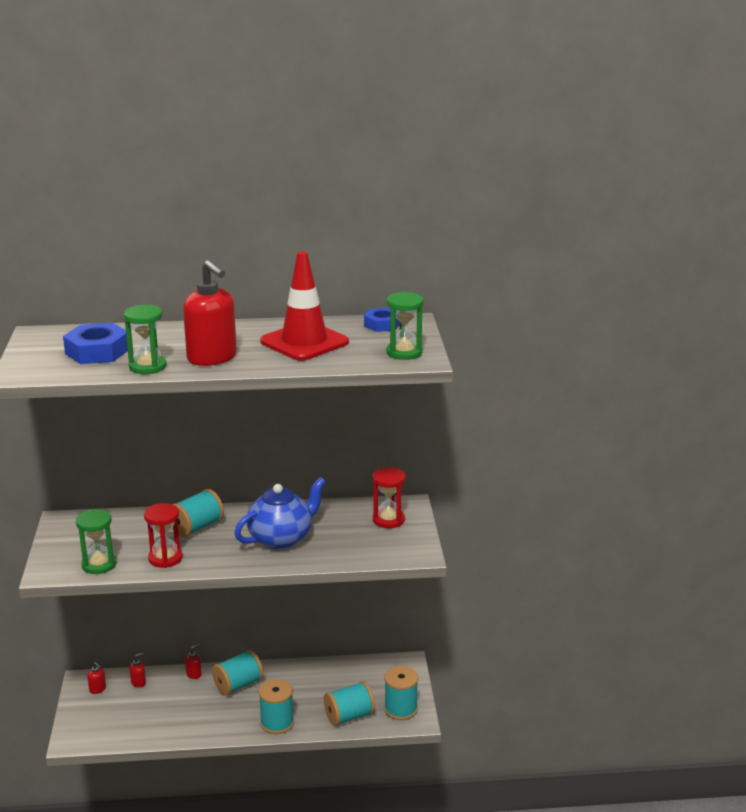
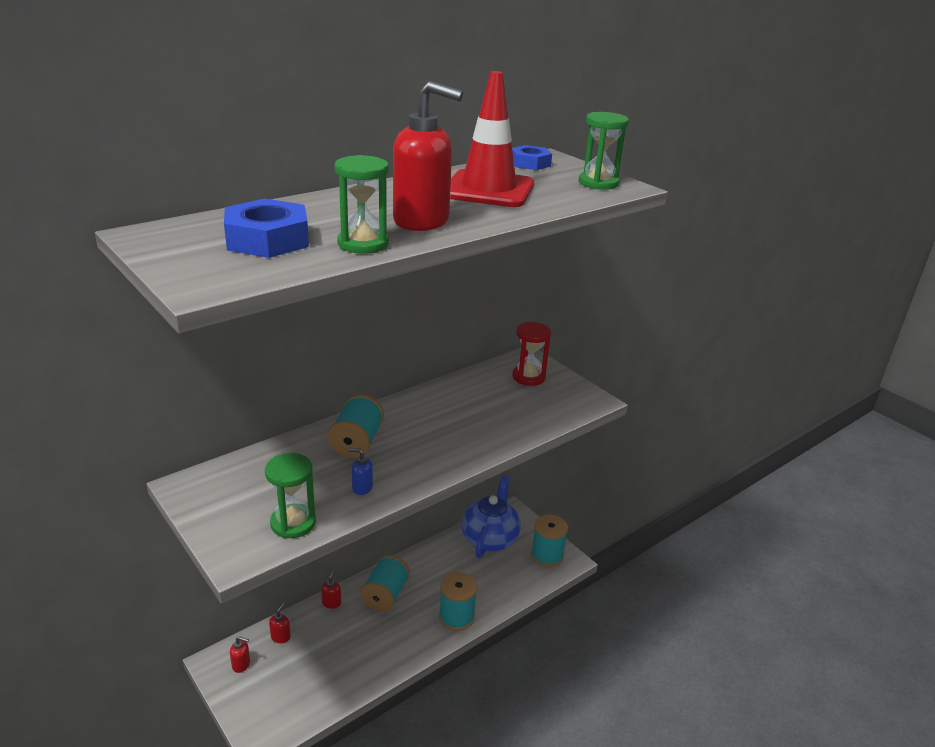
camera: 35 degrees left, 5 degrees up
(165, 558) = (362, 488): red hourglass -> blue soap dispenser
(281, 538) = (456, 425): blue teapot -> blue teapot (490, 539)
(349, 716) = (512, 581): turquoise spool -> none

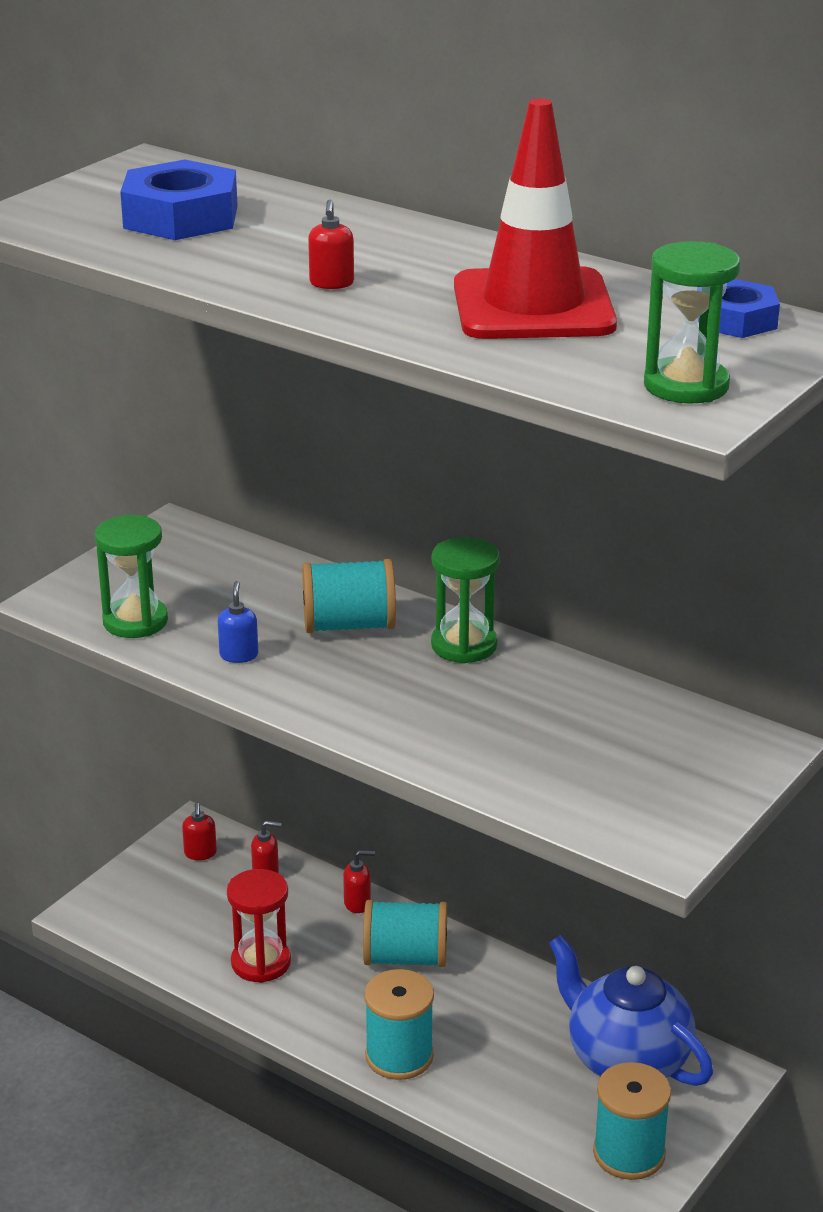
camera: 75 degrees right, 0 degrees up
(363, 244) = (209, 265): green hourglass -> green hourglass (464, 645)
(422, 221) = (331, 283): red soap dispenser -> red soap dispenser, size x0.41
(490, 539) = (625, 1059): blue teapot -> blue teapot turned 135 degrees counterclockwise
(528, 377) = (687, 757): red hourglass -> red hourglass (261, 962)

